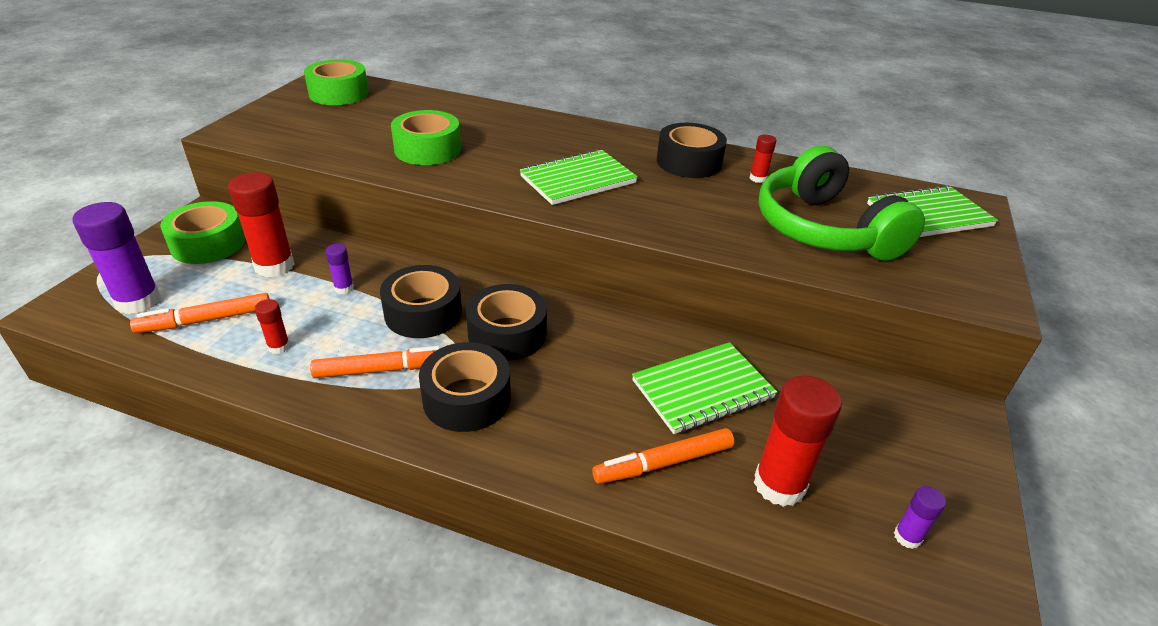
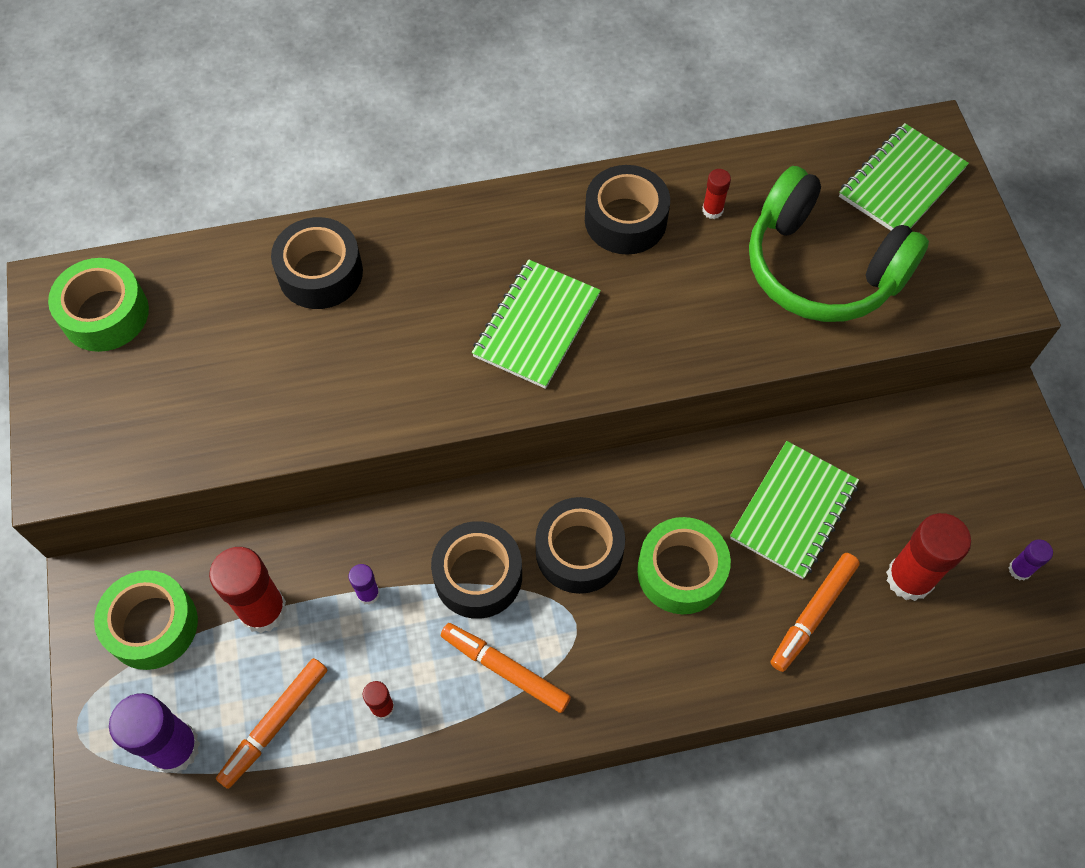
camera: 30 degrees left, 25 degrees up
(382, 370) = (505, 669): orange marker -> orange marker turned 105 degrees counterclockwise
(427, 149) = (329, 367): green tape -> green tape (681, 571)
(467, 398) = (607, 652): black tape -> black tape (320, 273)

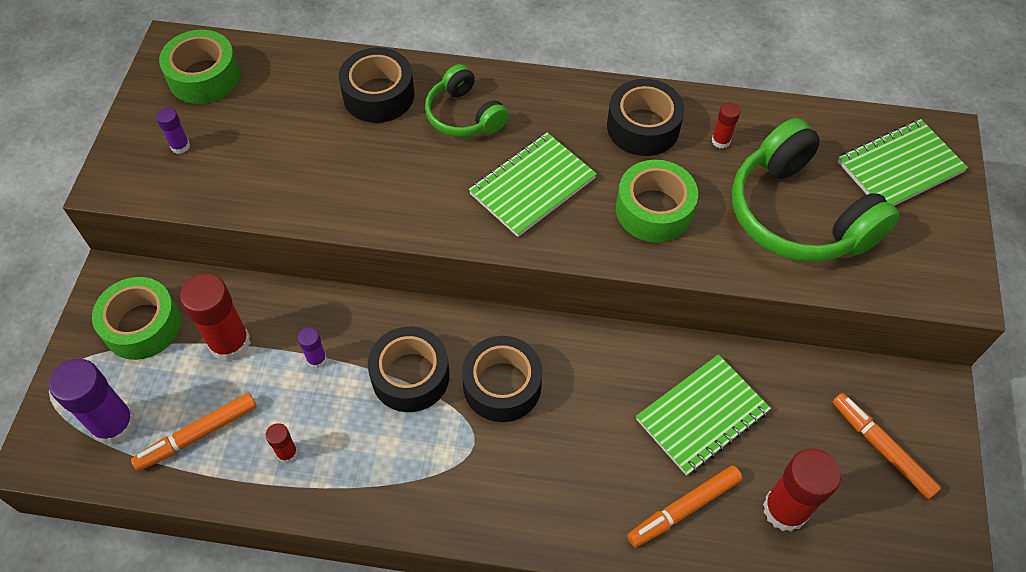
camera: 20 degrees right, 5 degrees down
(427, 267) = (464, 115): none -> green headphones
(505, 669) = (399, 459): orange marker -> orange marker (881, 448)
(681, 571) = (582, 432): green tape -> green tape (654, 210)
(1019, 569) = (893, 539): purple glue stick -> purple glue stick (180, 146)

